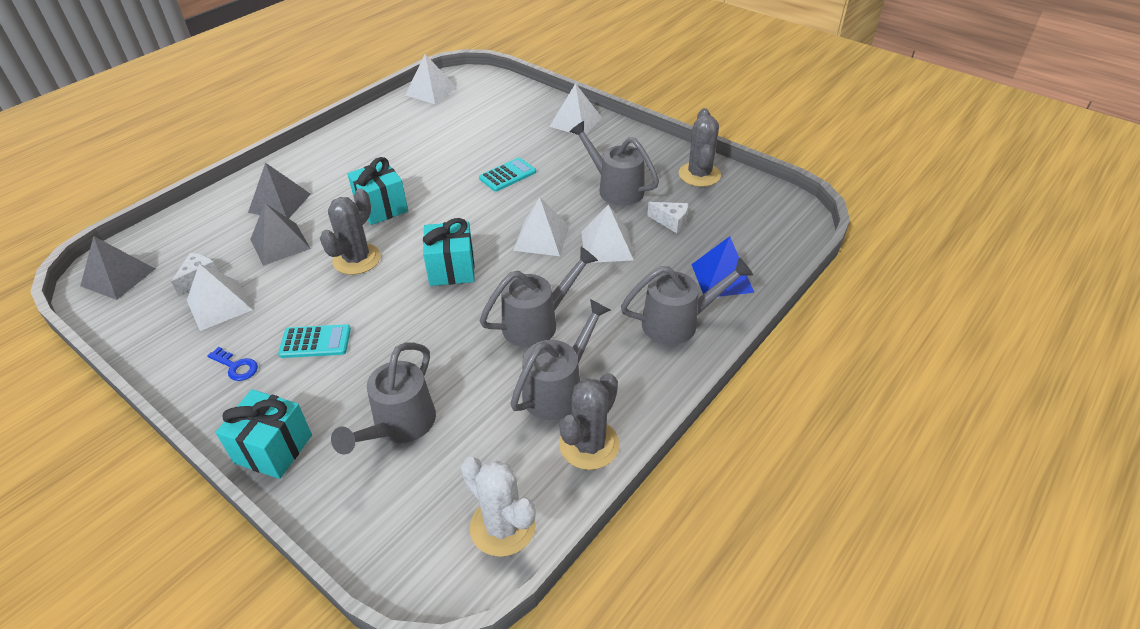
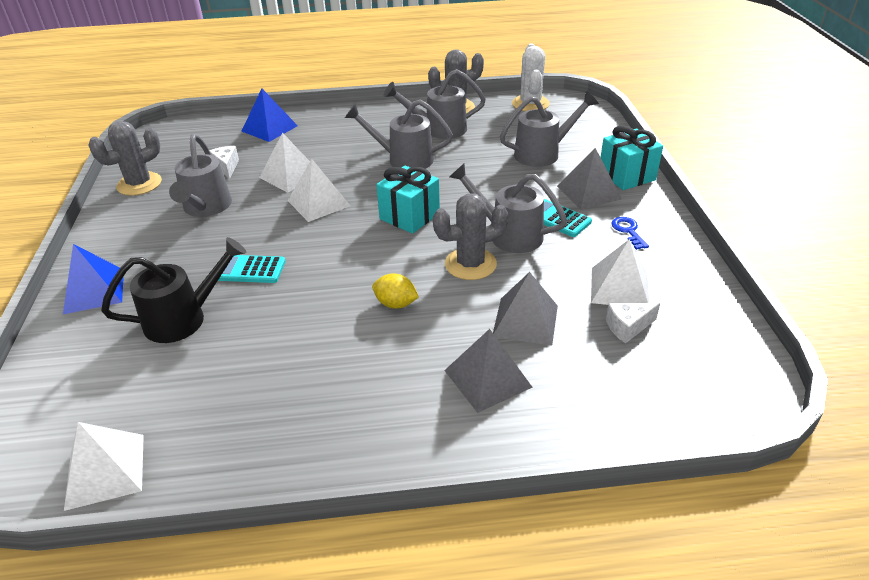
camera: 135 degrees left, 5 degrees down
(118, 277) = (719, 379): grey pyramid -> grey pyramid (589, 192)
(382, 208) = (396, 304): turquoise gift -> yellow lemon
(499, 139) = (184, 318): none -> black watering can
(575, 122) = (94, 291): white pyramid -> blue pyramid
(678, 322) = (332, 123): grey watering can -> grey watering can (508, 234)

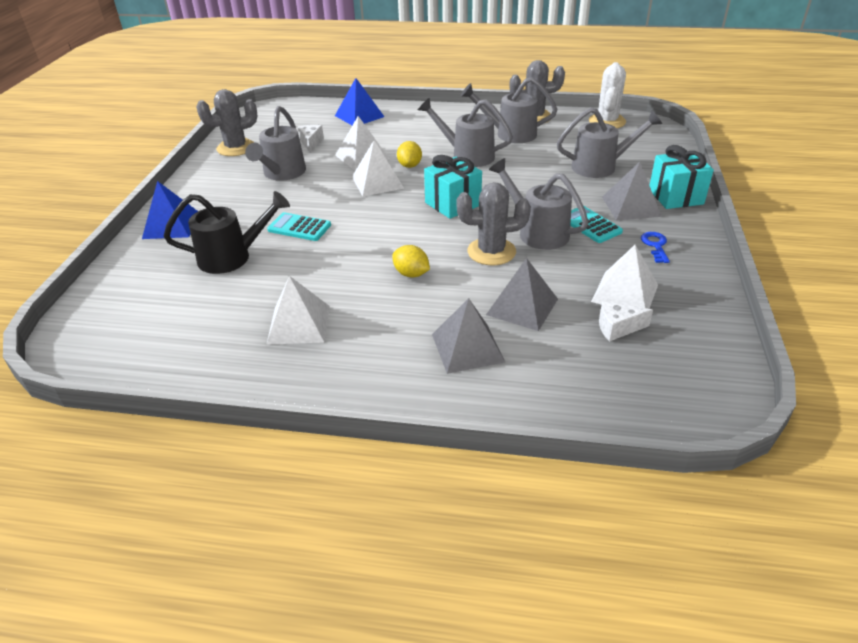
camera: 15 degrees right, 0 degrees up
(105, 471) = (131, 359): white pyramid -> white pyramid (298, 324)
(347, 179) = (409, 165): none -> yellow lemon

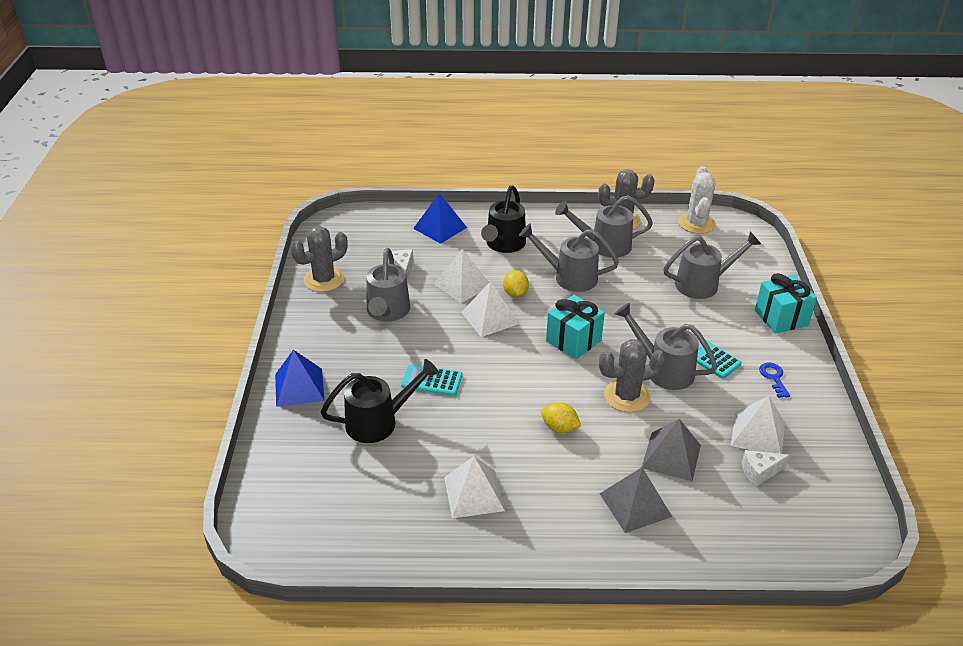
camera: 10 degrees left, 0 degrees up
(413, 130) = (503, 245): none -> black watering can
(631, 206) = (742, 332): grey pyramid -> none

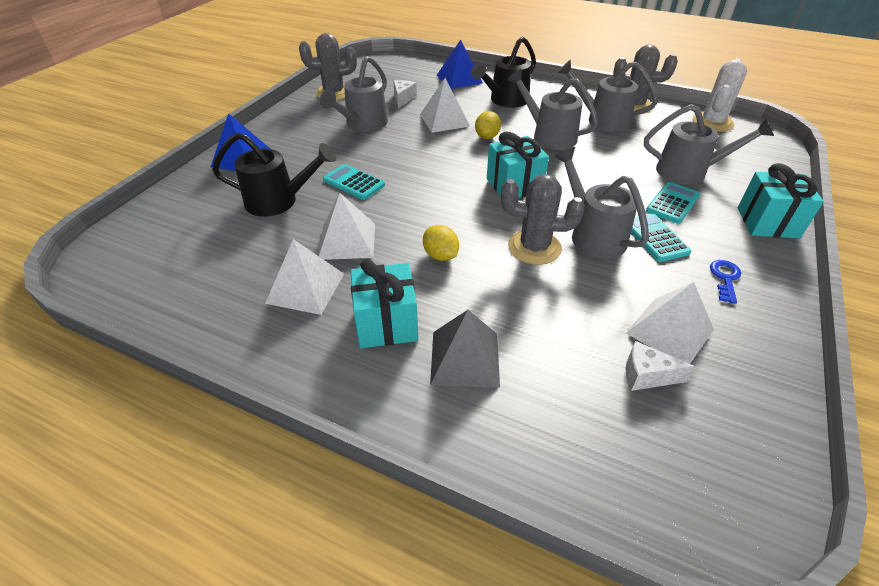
camera: 25 degrees right, 5 degrees up
(489, 318) = (448, 149): white pyramid -> white pyramid (347, 241)
(560, 499) = (386, 323): none -> turquoise gift
(671, 456) = (544, 321): grey pyramid -> none
(706, 320) = (672, 203): none -> turquoise calculator

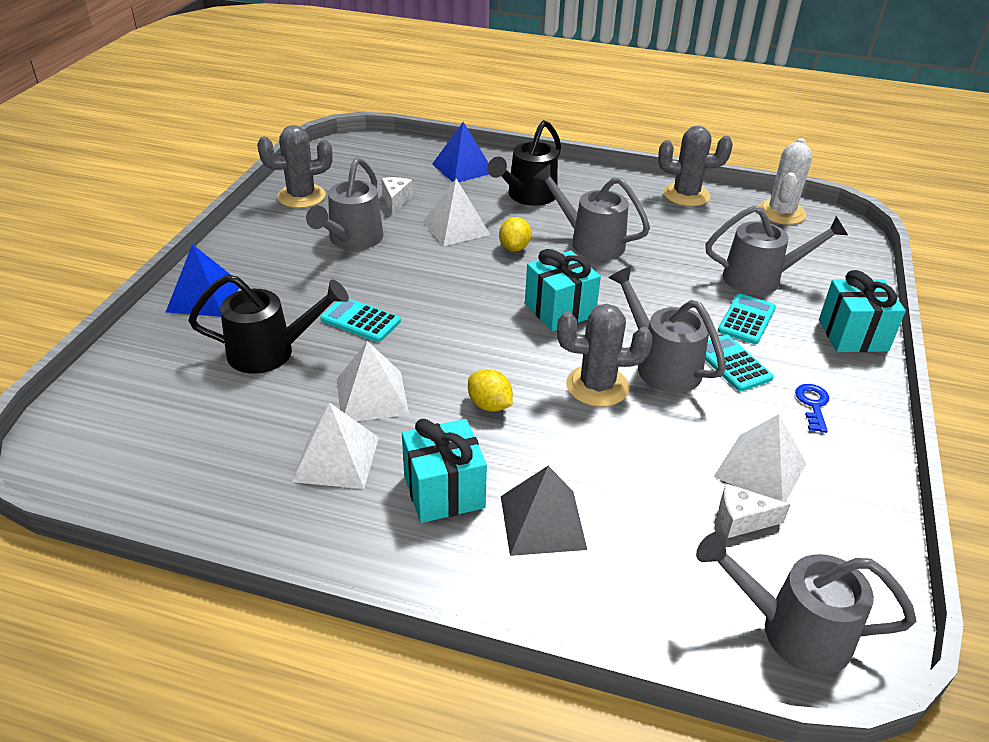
camera: 10 degrees left, 5 degrees down
(601, 120) = (650, 216): grey watering can -> grey watering can (792, 630)

